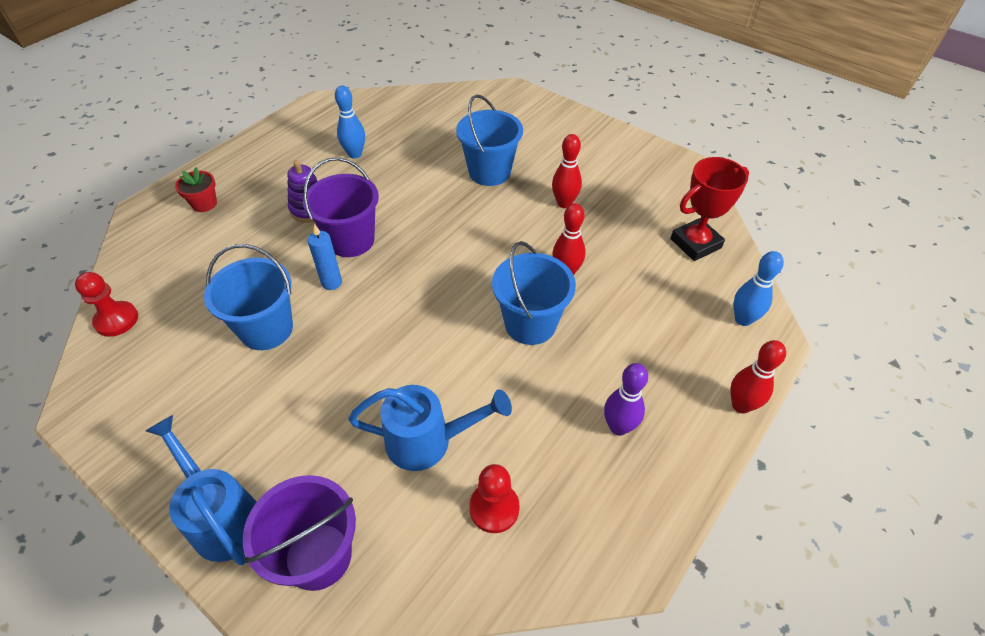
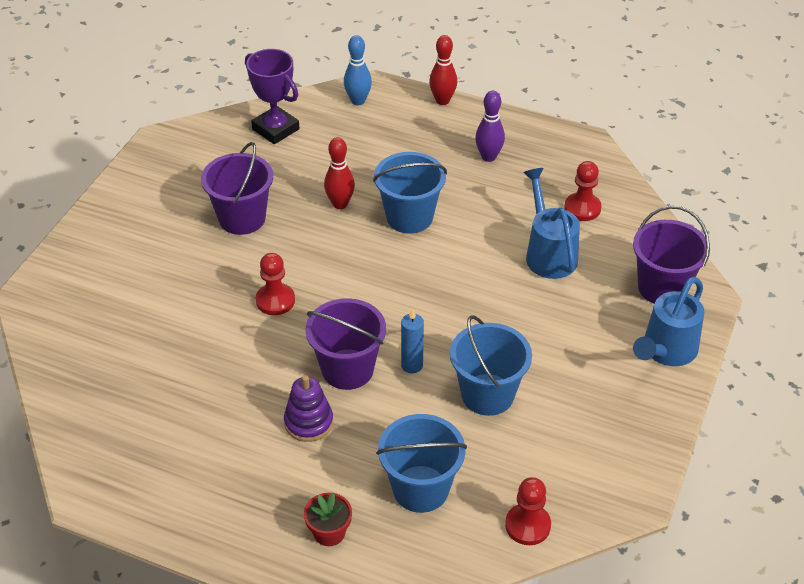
camera: 105 degrees left, 5 degrees down
(355, 154) = (196, 414): blue bowling pin -> none
(451, 209) = (275, 300): none -> red pawn
(489, 172) = (203, 283): blue bucket -> blue bucket (420, 489)
(564, 203) = (242, 218): red bowling pin -> purple bucket
(695, 243) = (275, 129): red trophy -> purple trophy

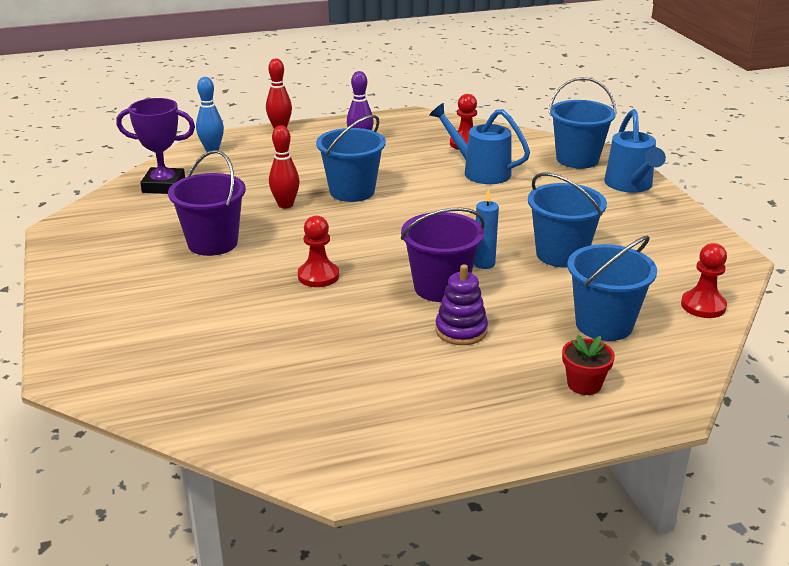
camera: 40 degrees left, 15 degrees down
(662, 287) = (577, 159): purple bucket -> blue bucket

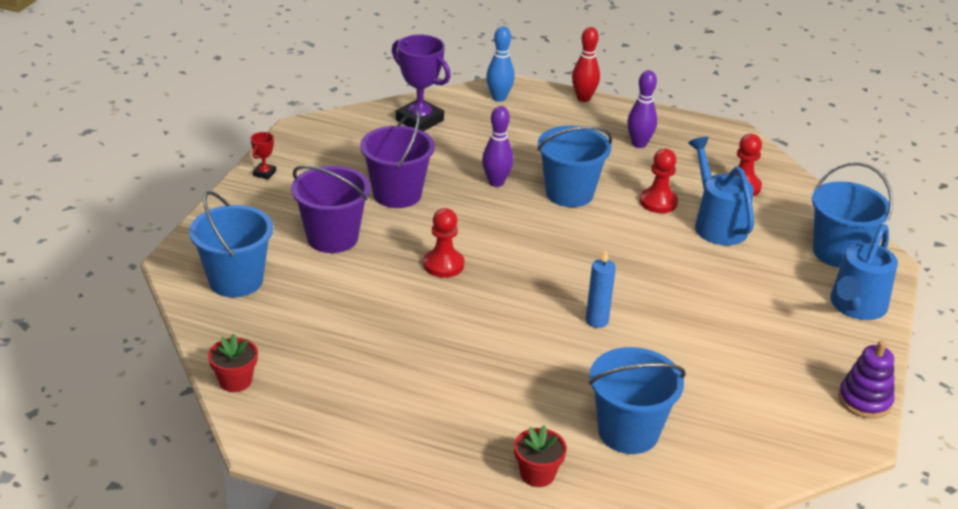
camera: 35 degrees right, 5 degrees up
(65, 273) = (264, 173): none -> red trophy
(249, 444) = (235, 381): none -> red flower pot
(285, 205) = (496, 182): red bowling pin -> purple bowling pin
(440, 287) = (530, 325): purple bucket -> purple bucket (332, 238)
(461, 330) = (497, 372): purple stacking toy -> purple stacking toy (864, 400)
(561, 254) = (681, 346): blue bucket -> blue bucket (236, 280)
(703, 306) = (749, 464): red pawn -> red pawn (658, 202)

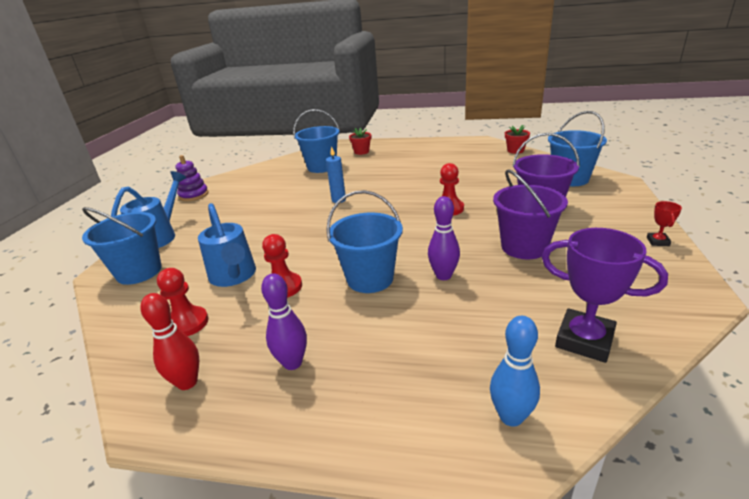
camera: 175 degrees right, 5 degrees down
(583, 98) = (375, 452): red bowling pin -> red bowling pin (187, 382)

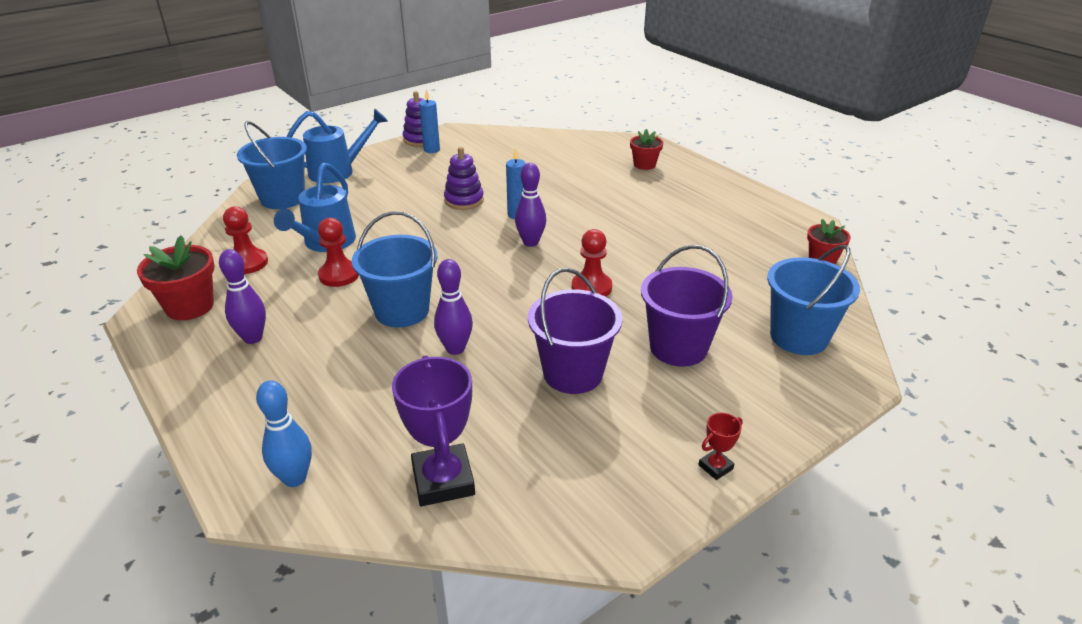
camera: 40 degrees right, 5 degrees up
(187, 382) = (190, 306): red bowling pin -> red flower pot
(214, 196) = (431, 150): none -> blue candle
(290, 209) = (464, 200): none -> purple stacking toy
(322, 167) = (571, 164): blue bucket -> none
(374, 207) = (530, 242): none -> purple bowling pin

